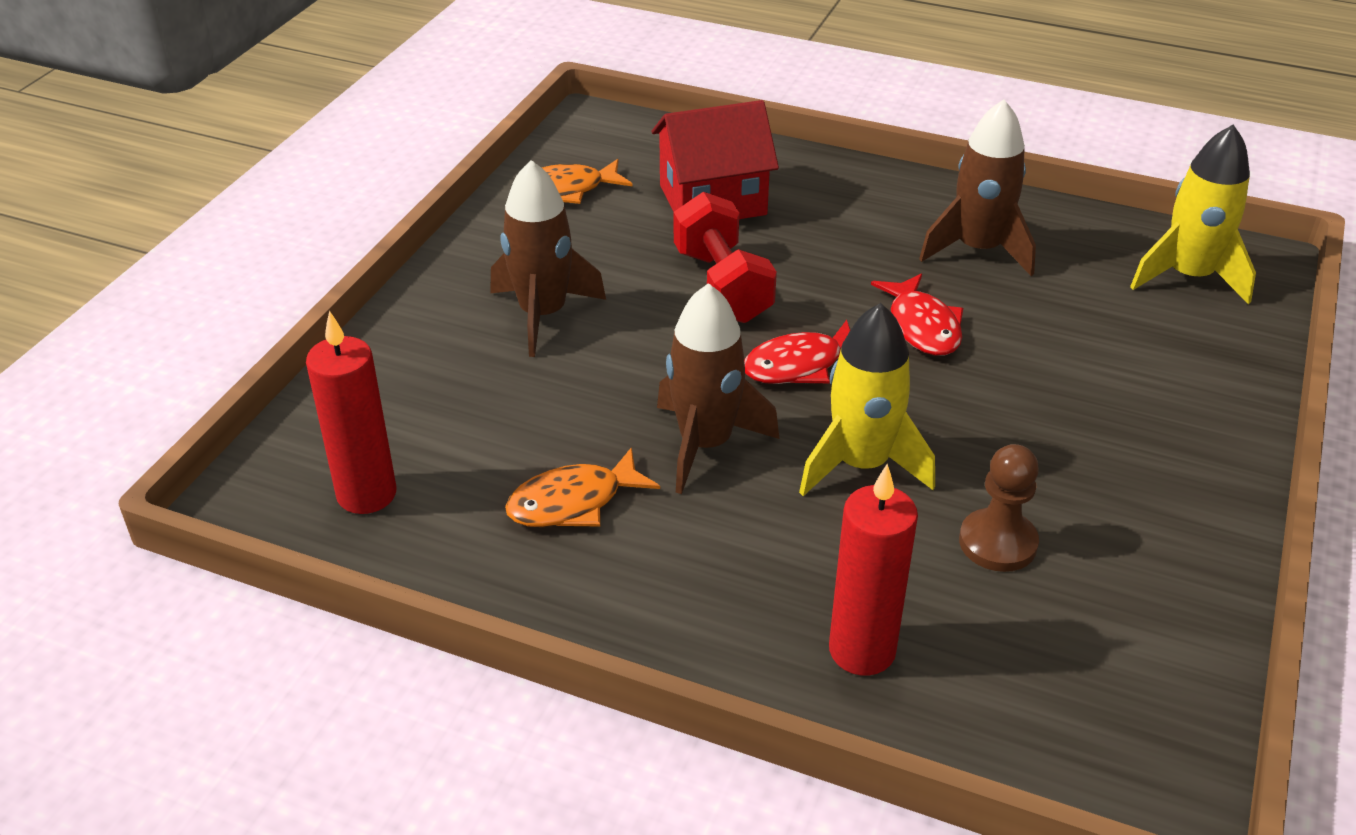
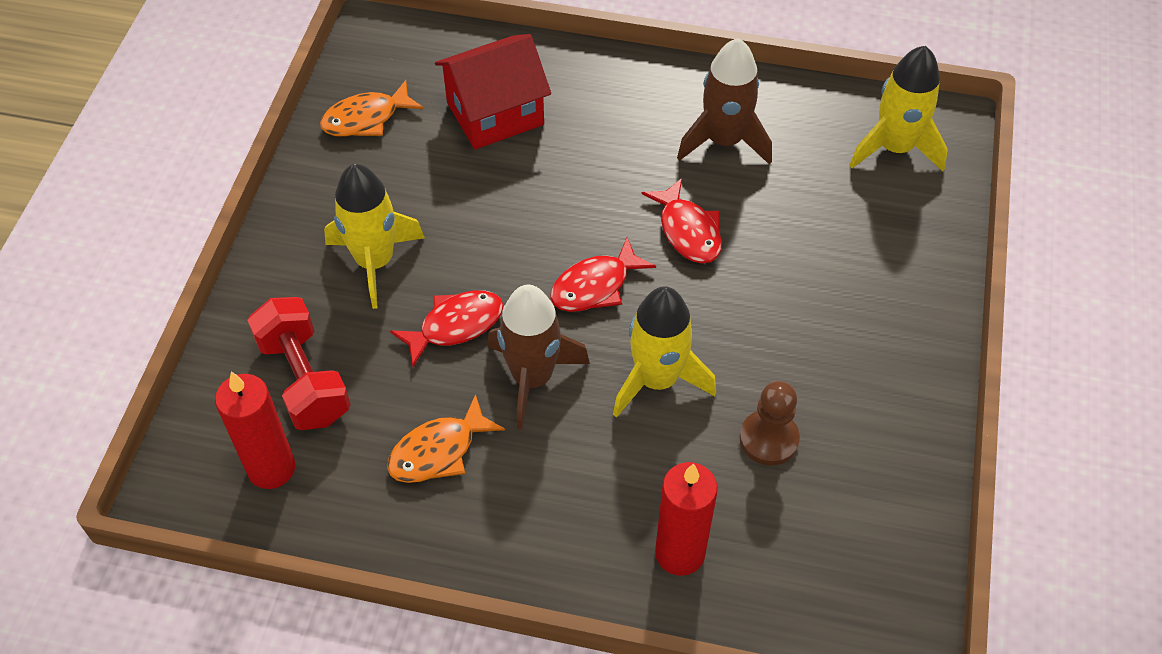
camera: 10 degrees left, 15 degrees up
(543, 315) = (375, 262): brown rocket -> yellow rocket
(623, 383) = (455, 325): none -> red fish
(722, 286) = (519, 209): red dumbbell -> red dumbbell (304, 379)

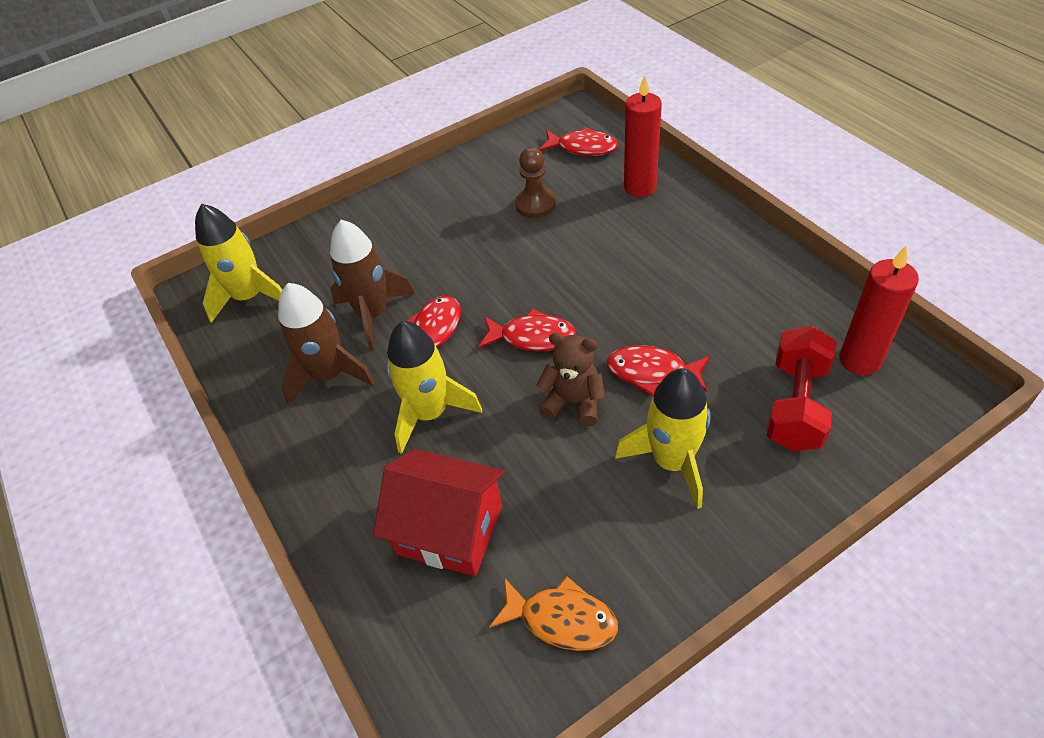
camera: 130 degrees left, 5 degrees down
(438, 451) = (732, 304): orange fish -> none
(498, 255) = (573, 402): none -> brown teddy bear
(532, 378) = (632, 309): brown rocket -> brown rocket (373, 314)
(657, 380) = (559, 263): yellow rocket -> yellow rocket (430, 413)
(818, 574) = (583, 148): none -> red fish

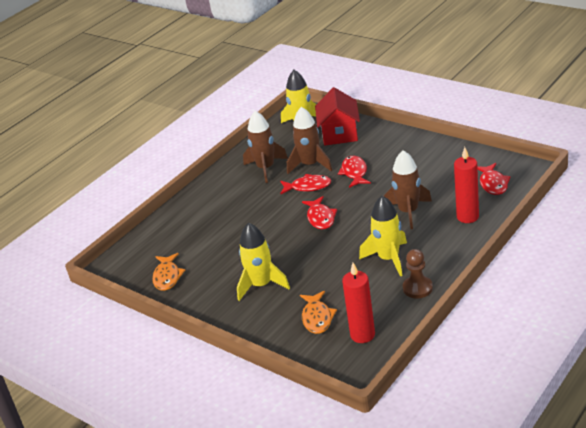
camera: 70 degrees right, 15 degrees down
(430, 413) = (257, 204): yellow rocket -> yellow rocket (388, 259)
(449, 530) = (198, 233): red house -> red house (339, 134)
(535, 204) = (426, 184): brown pawn -> brown pawn (417, 288)
(573, 402) = (284, 244): brown teddy bear -> none
(588, 238) = (408, 212): none -> brown rocket
(652, 372) = (316, 263): red fish -> red fish (354, 172)
(796, 405) = (317, 318): red dumbbell -> orange fish

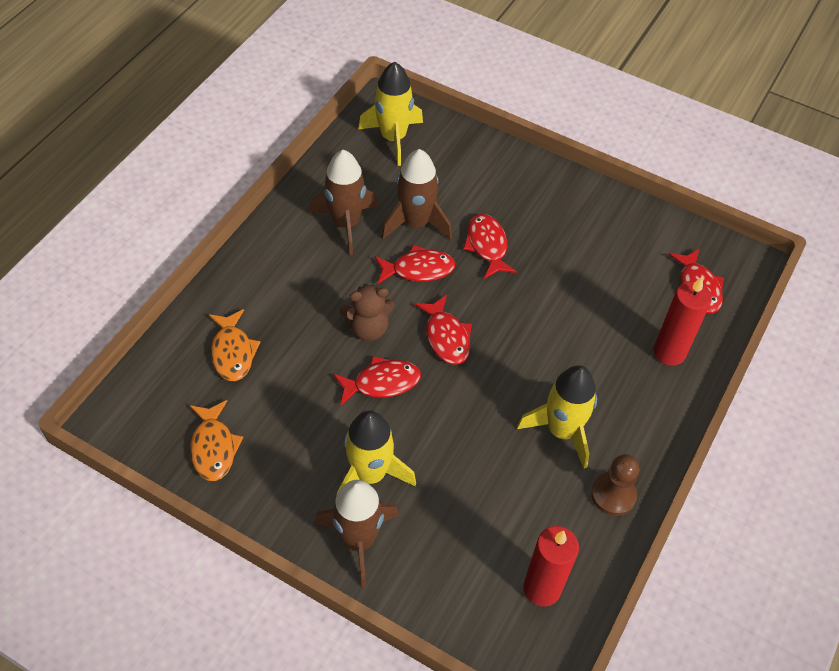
camera: 15 degrees left, 20 degrees up
(271, 216) = (368, 328): none -> brown teddy bear
(276, 242) = (382, 383): none -> red fish
(317, 318) = (467, 549): orange fish -> orange fish (232, 352)
(339, 134) = (453, 161): red house -> none
(408, 212) = (579, 335): brown rocket -> brown rocket (359, 540)

